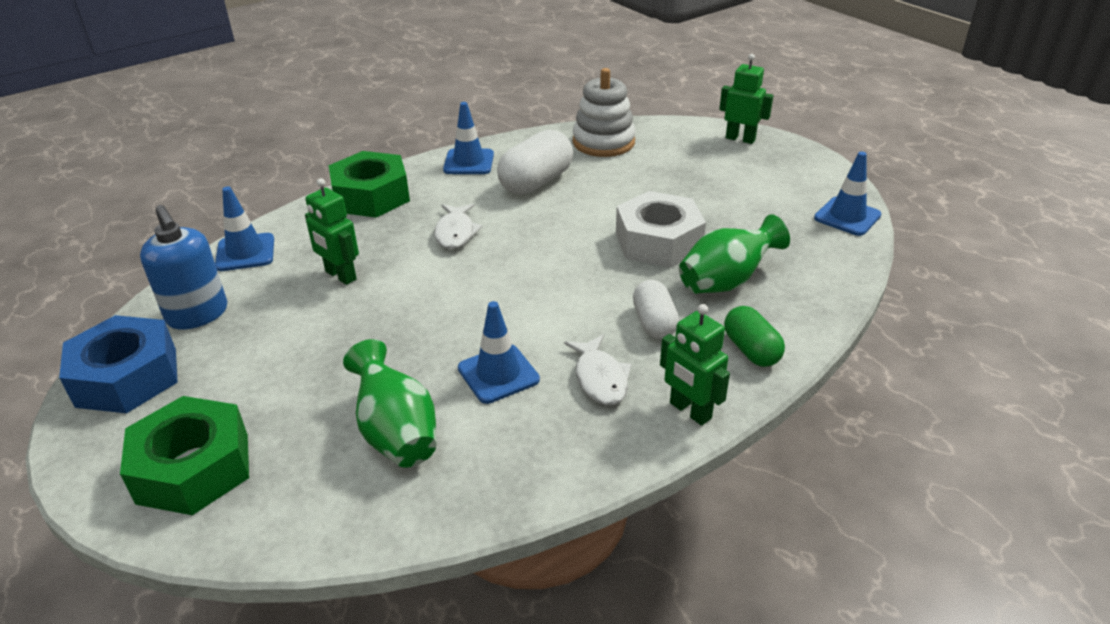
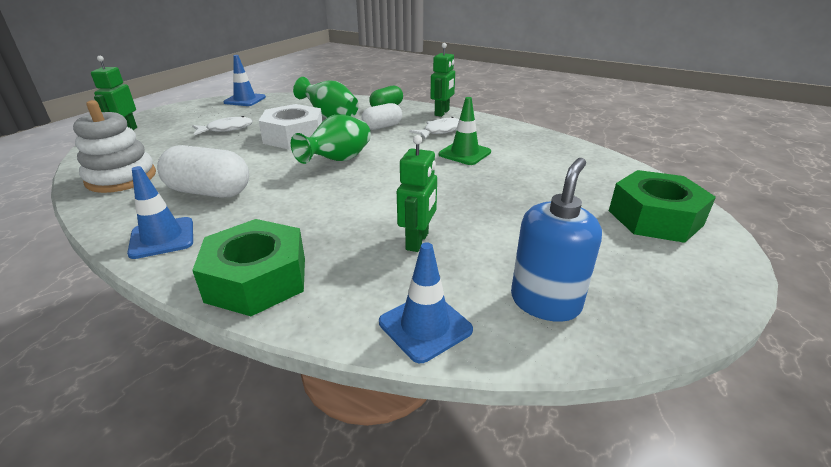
camera: 115 degrees left, 5 degrees down
(127, 377) = (653, 298): blue nut -> none
(396, 433) = (540, 167): green vase -> green vase (338, 161)
(455, 233) = (315, 206): white fish -> white fish (226, 129)
(498, 374) = (464, 153): blue traffic cone -> green traffic cone

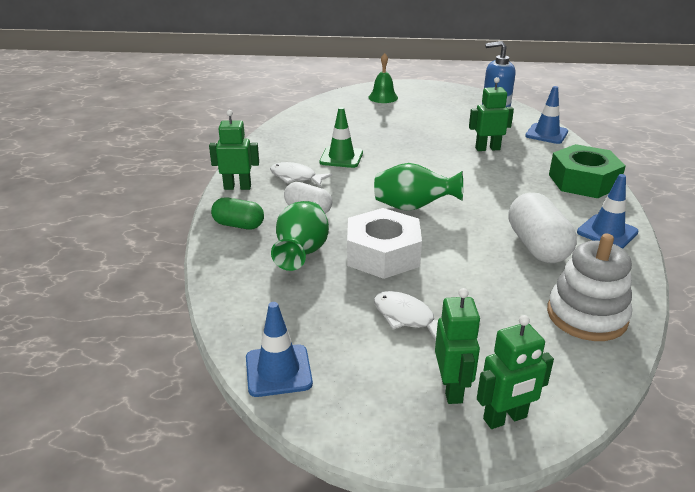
camera: 115 degrees left, 0 degrees up
(164, 126) = (452, 389): none -> green robot
(654, 218) = (383, 97): green nut -> green bell

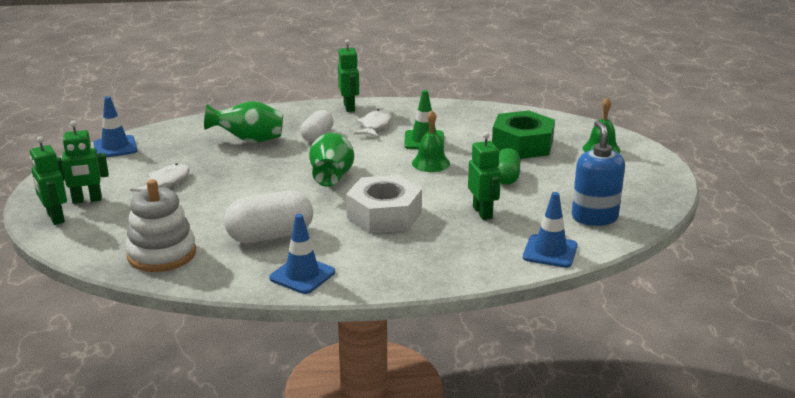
camera: 80 degrees right, 5 degrees down
(238, 225) = (287, 115): green capsule -> green capsule (506, 177)
(382, 254) = (250, 169): white nut -> white nut (384, 215)
(391, 159) = (430, 163): none -> green bell
(583, 181) = (418, 269): green nut -> green nut (522, 145)

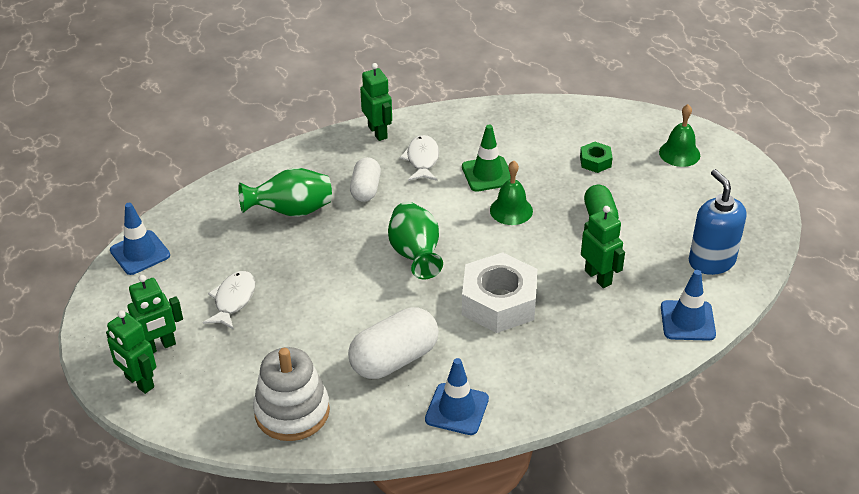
camera: 15 degrees left, 15 degrees up
(522, 145) = (595, 161): green nut -> green nut, size x0.47

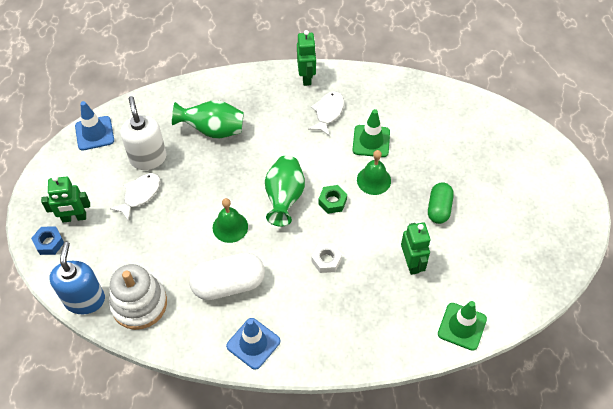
camera: 20 degrees right, 15 degrees up
(139, 382) = (49, 243): green robot -> blue nut
(224, 260) = (148, 158): none -> white soap dispenser
(366, 189) = (274, 127): white capsule -> none
(499, 302) = (326, 260): white nut -> white nut, size x0.47
(595, 161) = (460, 155): green nut -> green nut (332, 201)
(679, 153) = (531, 168): green bell -> green bell (230, 227)
(687, 321) = (462, 326): blue traffic cone -> green traffic cone
(711, 261) = (507, 278): blue soap dispenser -> blue soap dispenser (85, 300)

